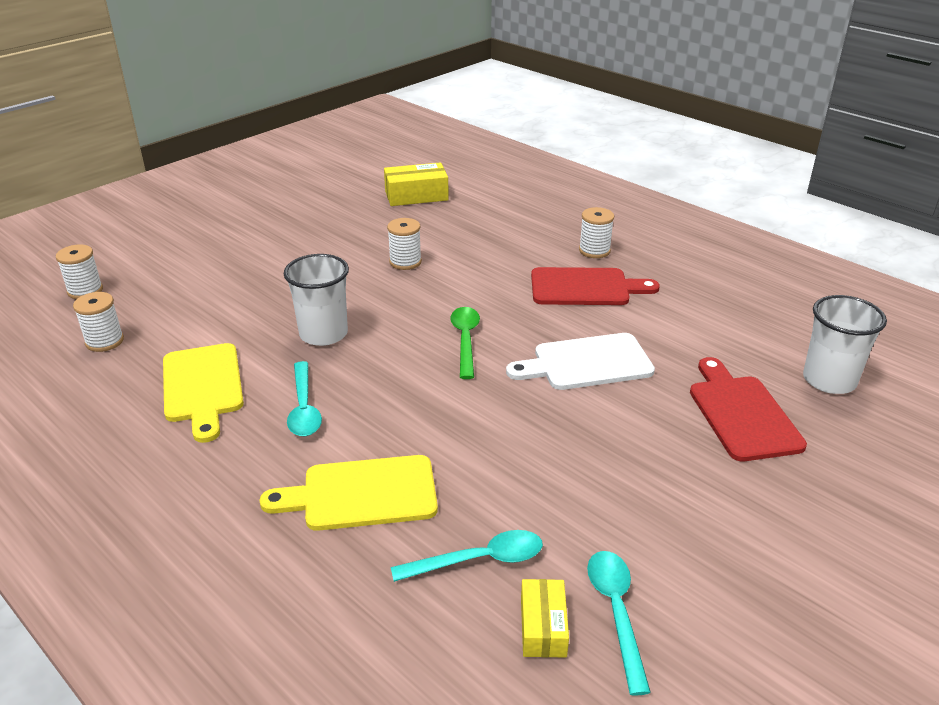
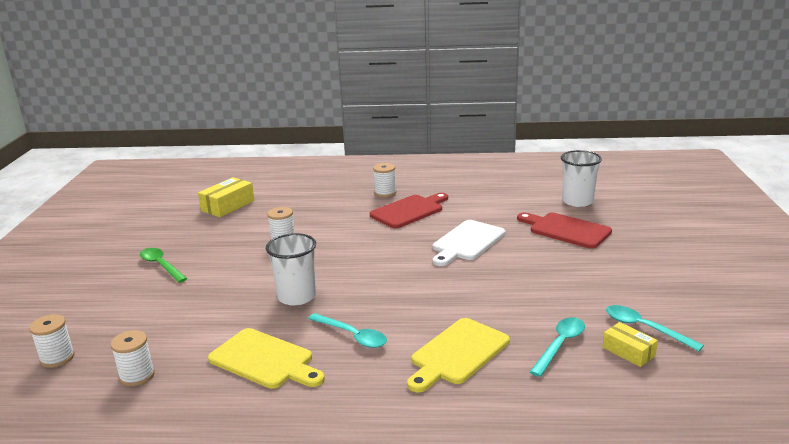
camera: 40 degrees left, 10 degrees down
(465, 340) = (388, 261): green spoon -> green spoon (161, 265)

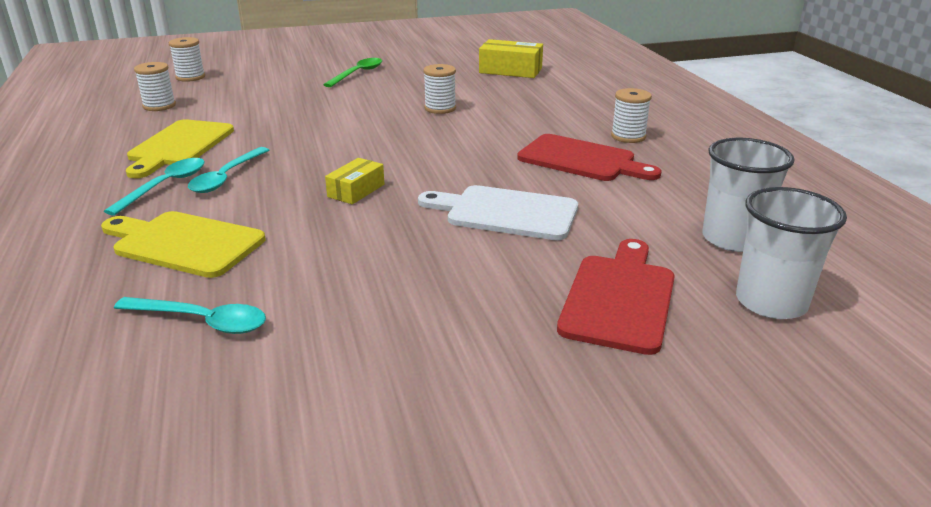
camera: 70 degrees right, 5 degrees up
(296, 297) = (309, 137): white cup -> white cup (732, 239)
(628, 352) = (178, 393): yellow box -> yellow box (356, 190)
(644, 328) = (258, 411): turquoise spoon -> turquoise spoon (165, 186)

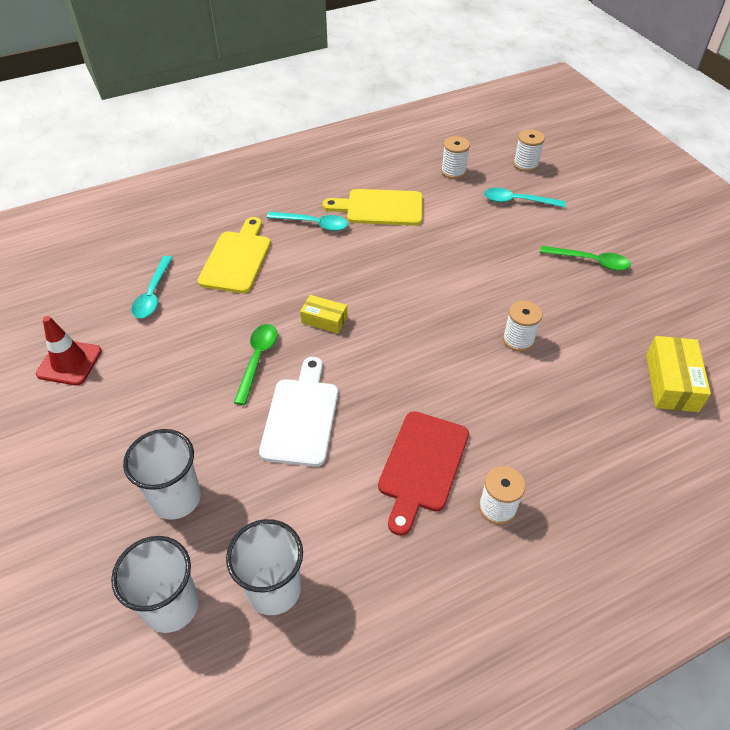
camera: 80 degrees right, 20 degrees up
(226, 177) = (333, 247): turquoise spoon -> turquoise spoon (517, 201)
(318, 415) = (69, 362): none -> red traffic cone
(402, 235) = (257, 360): none -> green spoon
(619, 298) = (176, 498): red cutting board -> white cup

